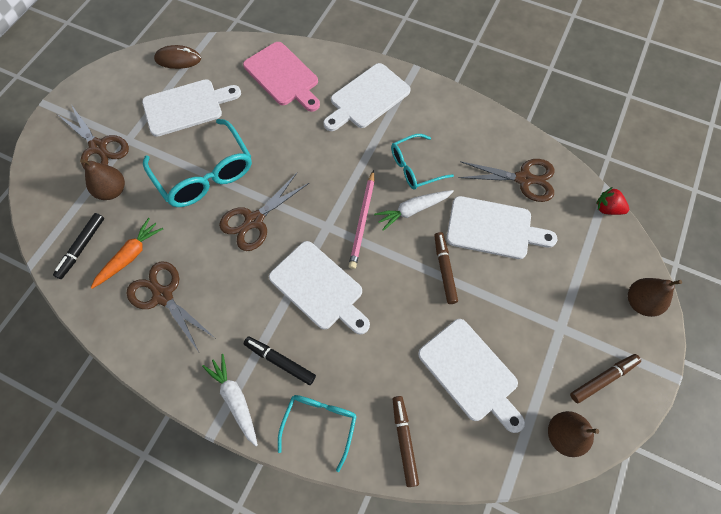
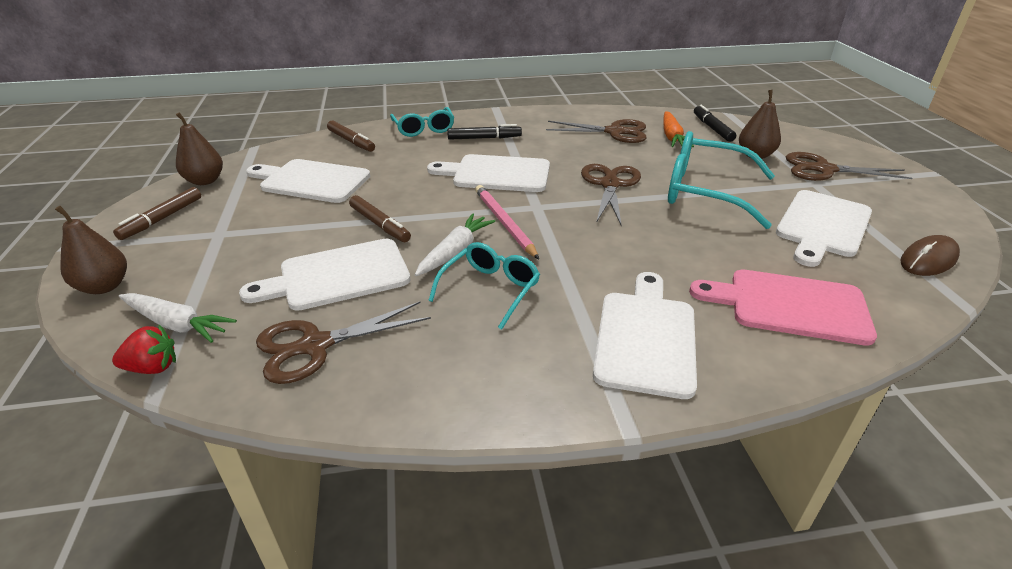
camera: 145 degrees right, 30 degrees down
(235, 399) = (496, 119): white carrot -> white carrot (176, 324)

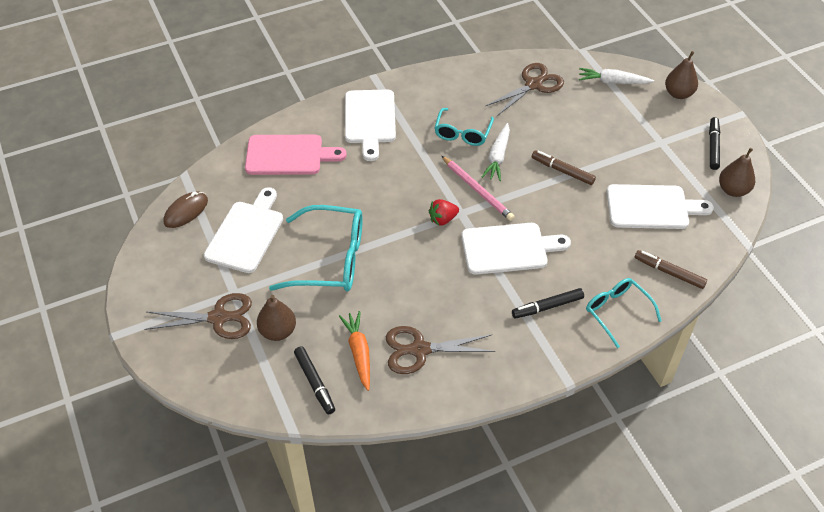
camera: 165 degrees right, 15 degrees up
(153, 367) = (598, 61): red strawberry -> red strawberry (443, 219)
(162, 219) = (713, 146): brown marker -> black marker
(338, 276) = (556, 125): white cutting board -> none
(610, 185) = (409, 253): brown scissors -> none

